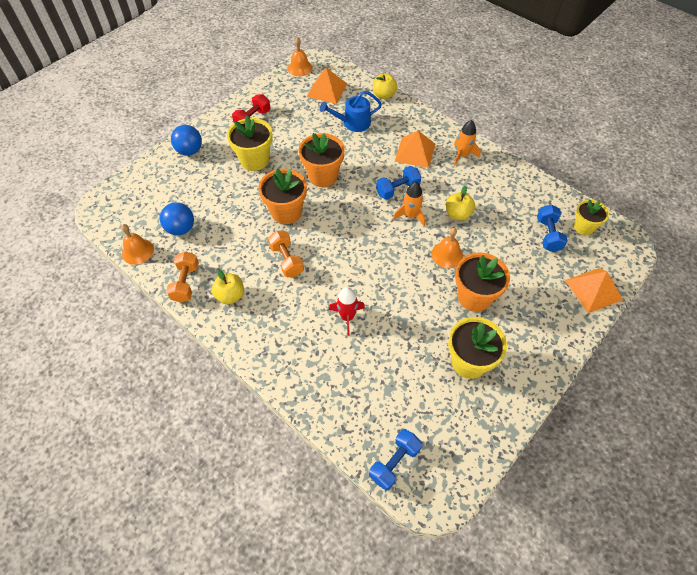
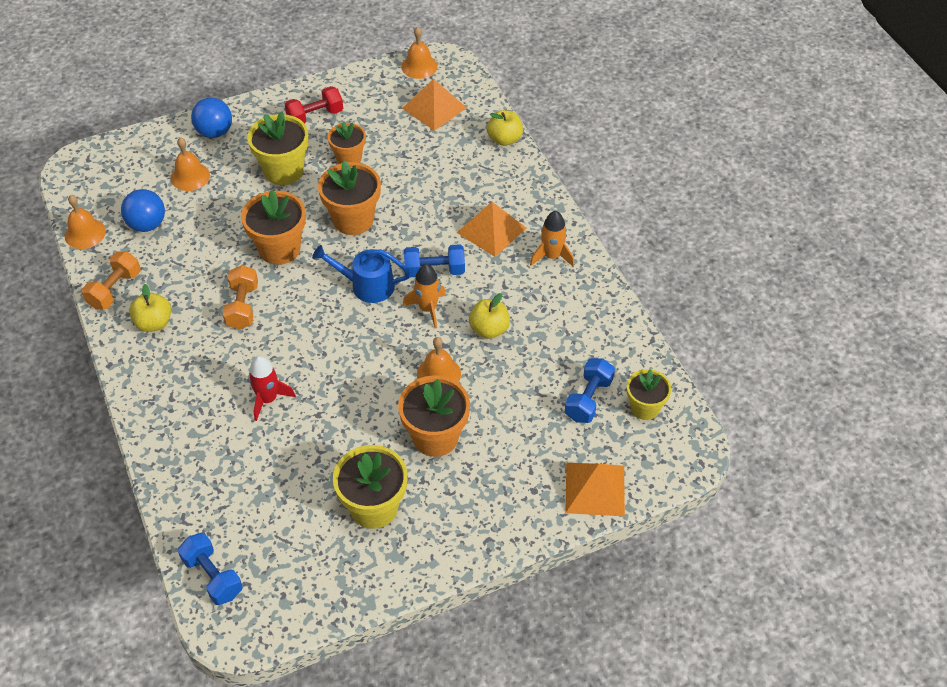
camera: 25 degrees right, 5 degrees down
(191, 186) = (190, 176): none -> orange bell
(293, 138) = (349, 158): none -> orange flower pot
(353, 123) = (438, 164): blue watering can -> blue watering can (367, 285)
(394, 463) = (213, 576): blue dumbbell -> blue dumbbell turned 75 degrees clockwise

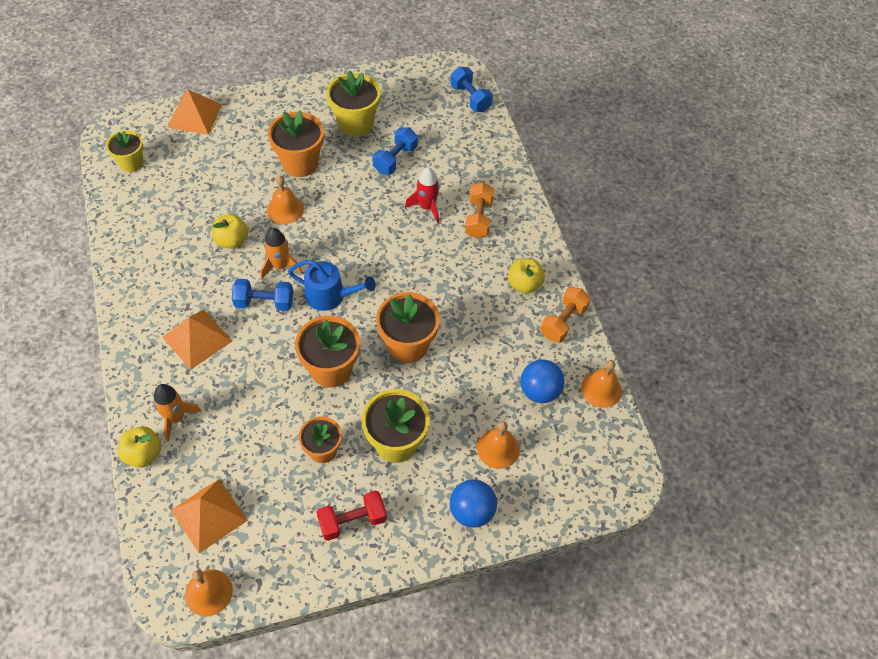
camera: 175 degrees left, 5 degrees up
(242, 306) = (445, 290): orange dumbbell -> orange dumbbell (478, 218)
(552, 256) = (150, 303): orange rocket -> orange rocket (175, 418)
(588, 399) = (172, 175): blue dumbbell -> blue dumbbell (395, 159)

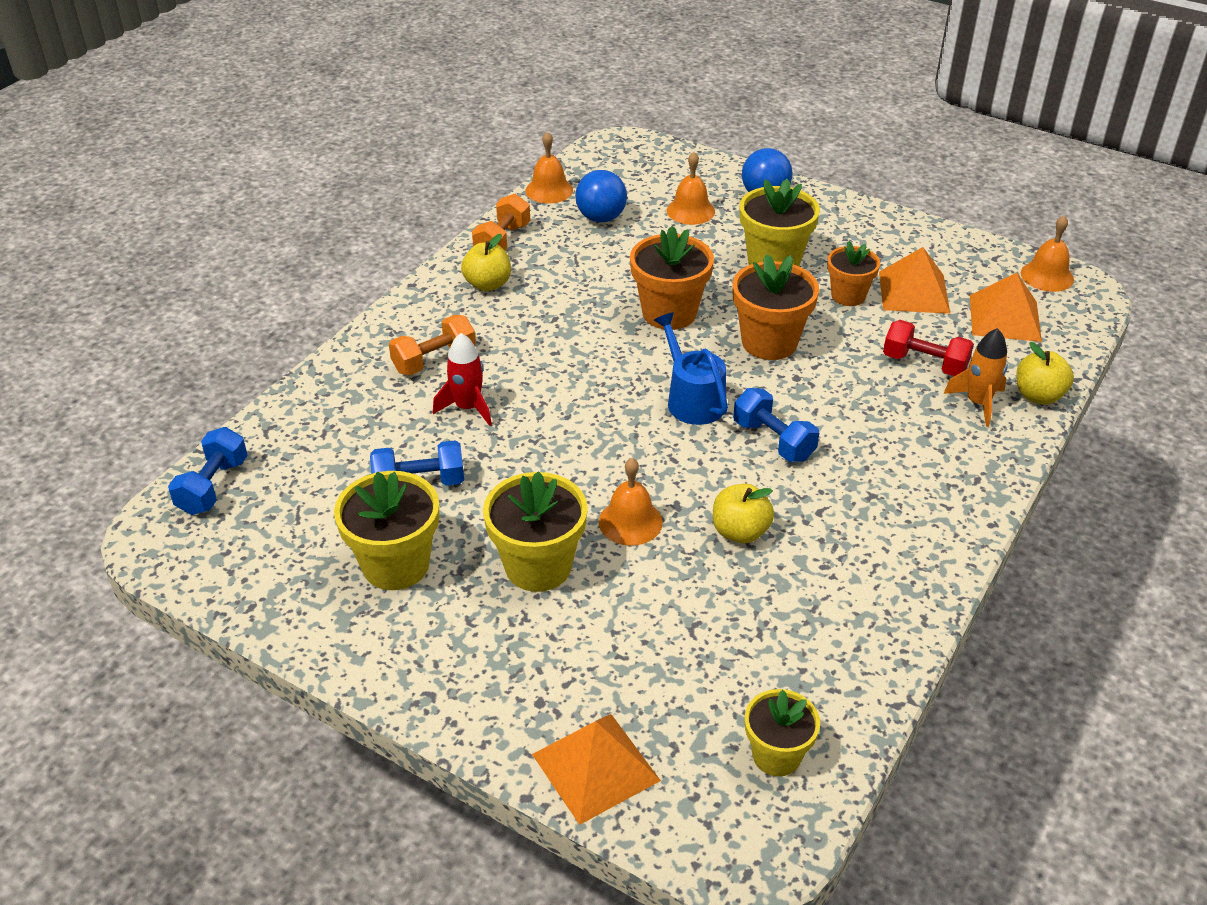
camera: 130 degrees left, 15 degrees down
(197, 339) = (888, 456): orange pyramid -> orange pyramid (913, 292)
(280, 266) = (713, 464): orange rocket -> none
(300, 163) = (538, 566): orange flower pot -> yellow flower pot
(352, 521) = (872, 244): red dumbbell -> red dumbbell (924, 364)
(563, 322) = (502, 241): orange dumbbell -> orange dumbbell turned 60 degrees counterclockwise

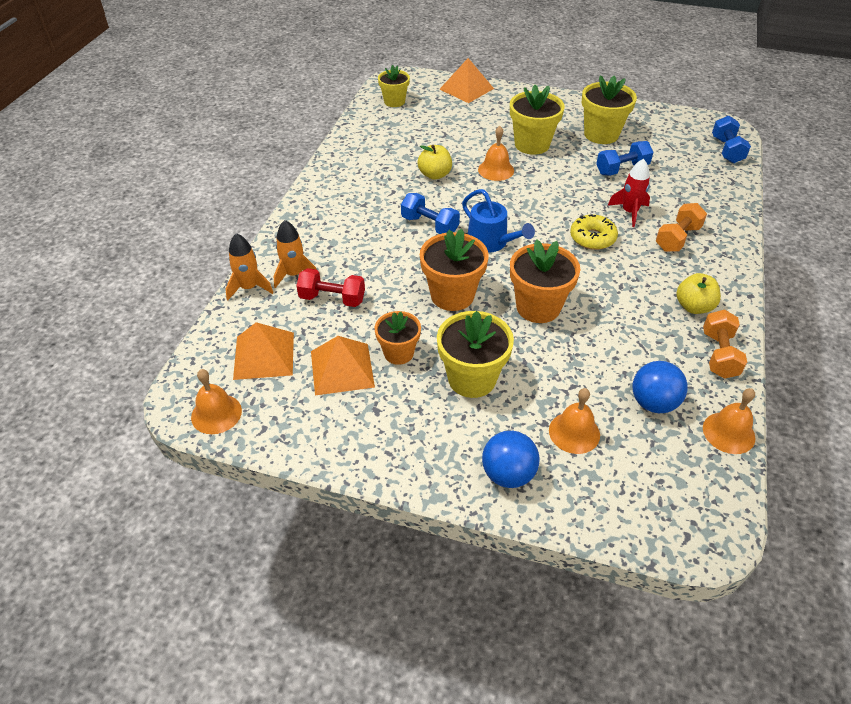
camera: 165 degrees right, 5 degrees up
(548, 381) = (592, 238): none -> yellow donut
(1038, 396) = (249, 287): yellow apple -> orange rocket

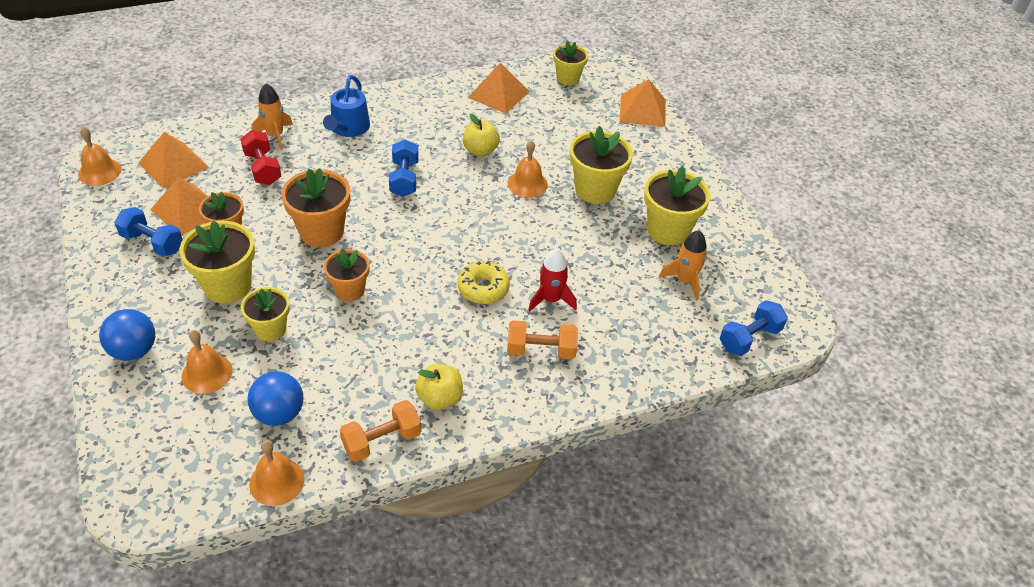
camera: 50 degrees right, 0 degrees up
(249, 287) = (241, 121): orange rocket -> orange rocket (685, 281)
(376, 138) = (498, 94): none -> orange pyramid
(491, 242) = (415, 225): blue watering can -> blue watering can (348, 128)
(538, 307) = (349, 290): orange flower pot -> orange flower pot, size x0.64
(549, 371) = (270, 329): none -> yellow flower pot
(622, 169) = (621, 268): blue dumbbell -> blue dumbbell (152, 243)

